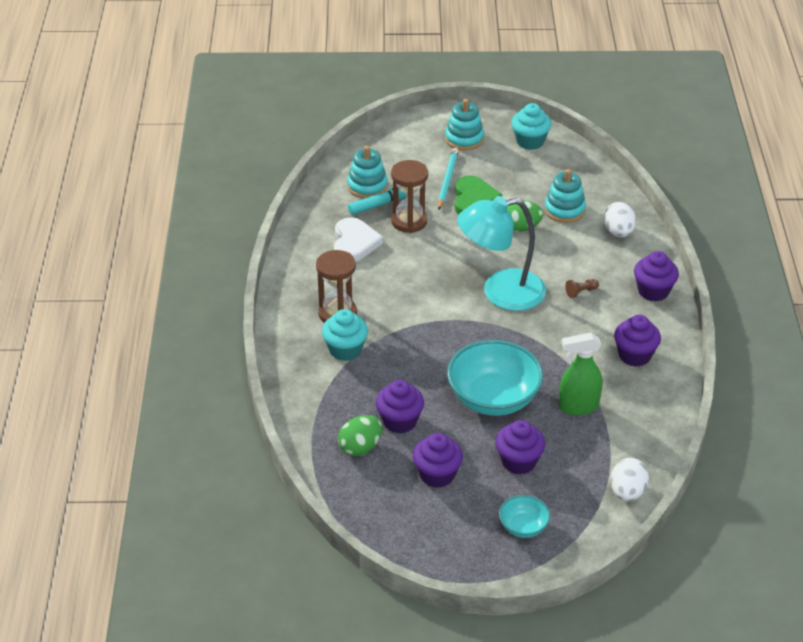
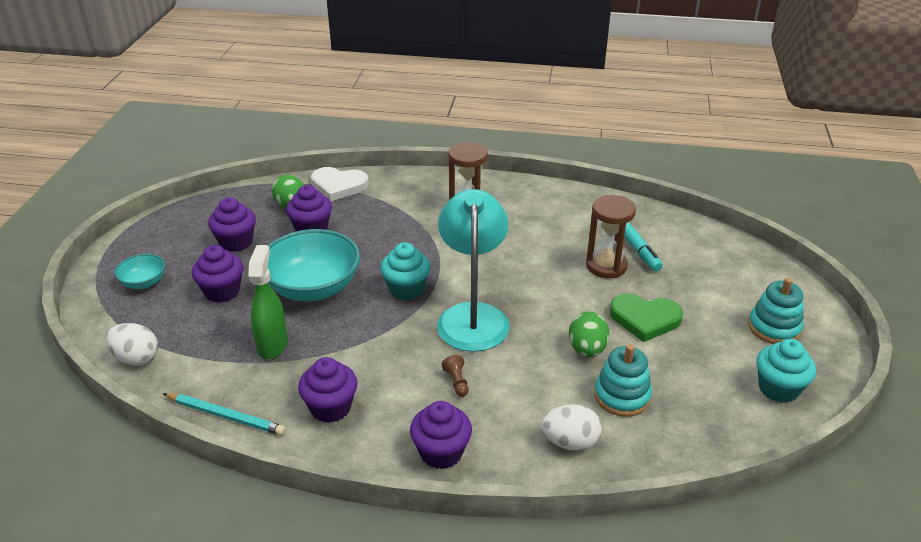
camera: 100 degrees right, 5 degrees down
(345, 350) = (416, 209): turquoise cupcake -> turquoise cupcake (406, 289)
(354, 243) = (572, 227): white heart -> white heart (338, 186)
(367, 186) = (670, 244): turquoise stacking toy -> none
(447, 180) = (684, 303): turquoise pencil -> turquoise pencil (226, 416)

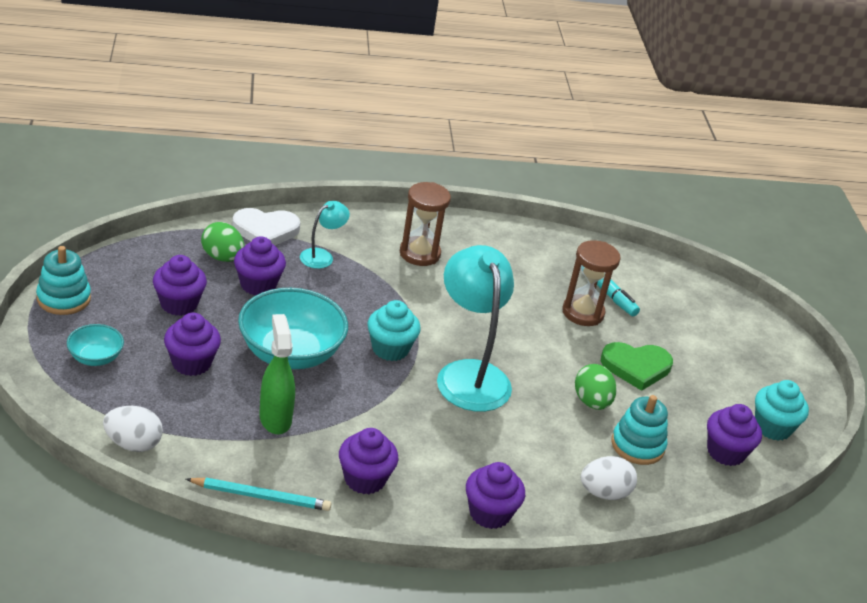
camera: 20 degrees left, 0 degrees up
(378, 208) = (322, 256): none -> turquoise lamp
(457, 382) = (479, 443): brown pawn -> none
(718, 410) = (725, 452): none -> purple cupcake
(774, 328) = (755, 368): turquoise stacking toy -> turquoise stacking toy (64, 298)

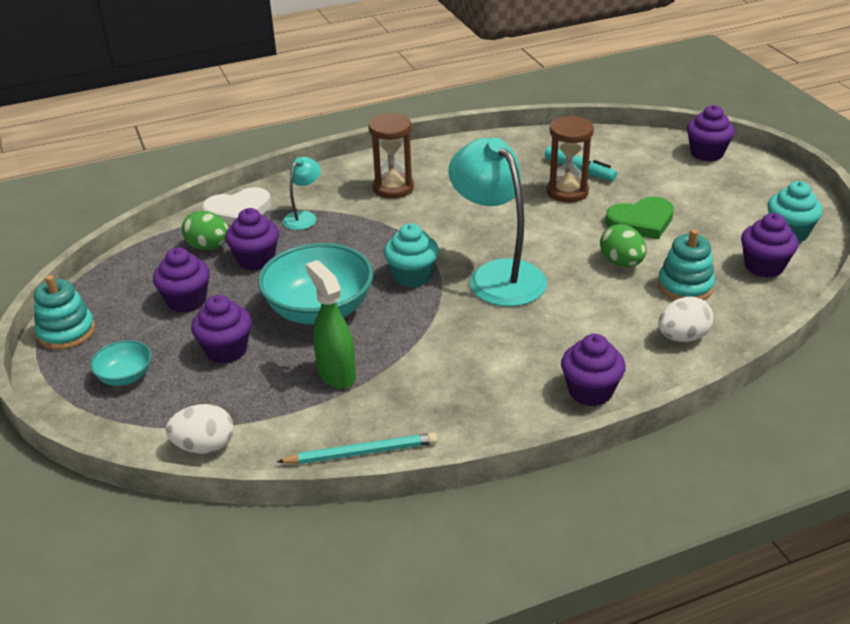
camera: 10 degrees left, 0 degrees up
(365, 479) = (454, 401): purple cupcake -> purple cupcake (706, 153)

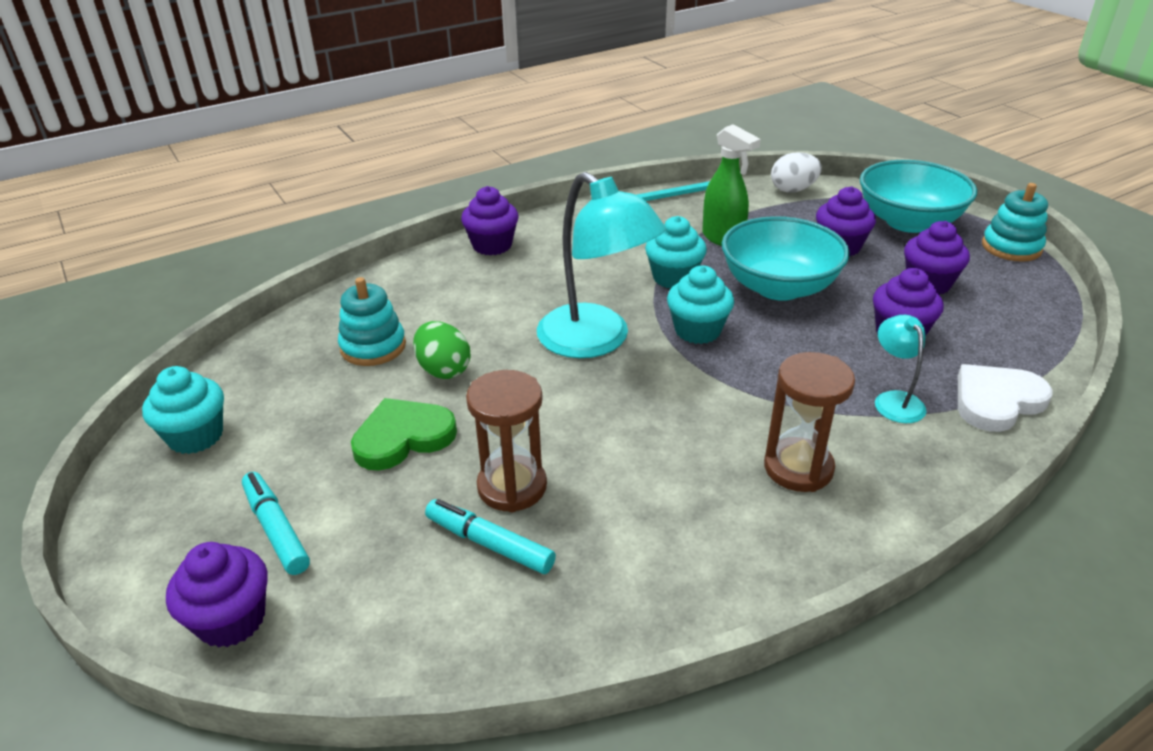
camera: 170 degrees right, 0 degrees up
(125, 376) = (908, 222): turquoise bowl -> turquoise bowl, size x2.02
(209, 247) = (976, 345): green egg -> none
(304, 217) = (894, 400): turquoise lamp -> turquoise lamp turned 150 degrees clockwise
(410, 329) = (674, 278): none -> turquoise cupcake
(682, 337) = (395, 294): white egg -> none
(703, 183) = (276, 529): none -> turquoise marker
(764, 266) = (263, 381): purple cupcake -> none

